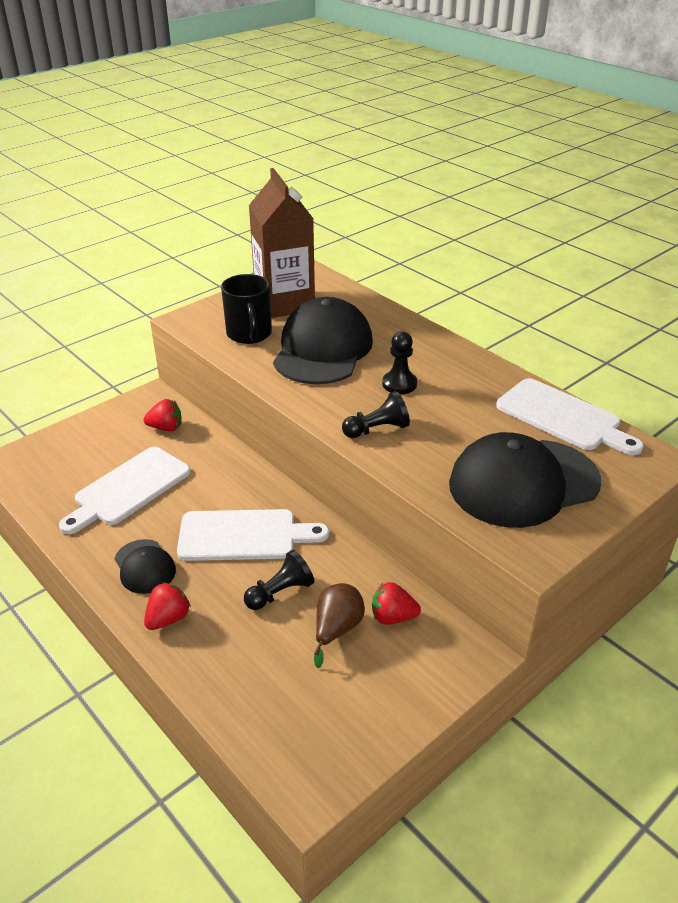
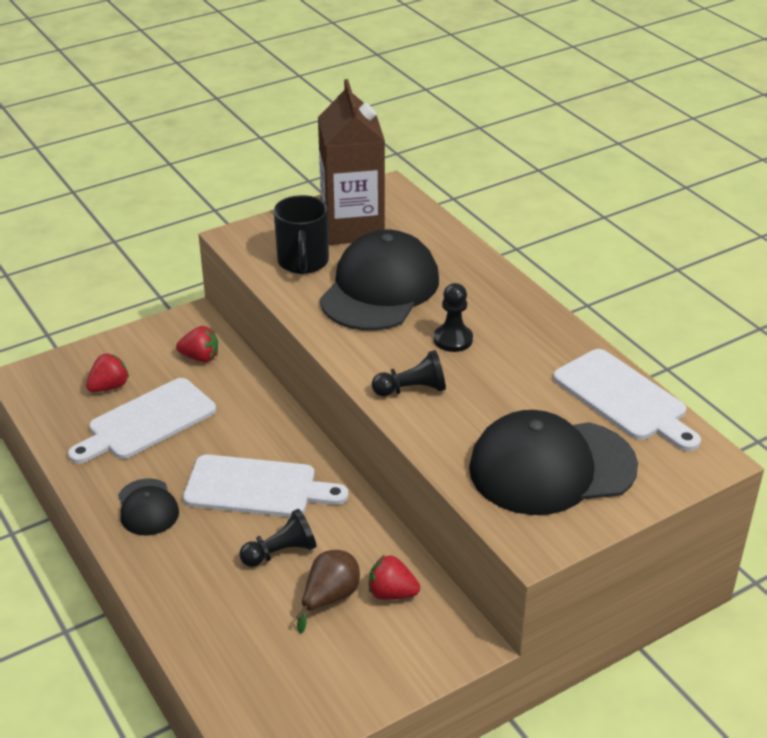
camera: 10 degrees right, 0 degrees up
(168, 618) = (160, 564): red strawberry -> red strawberry (109, 387)

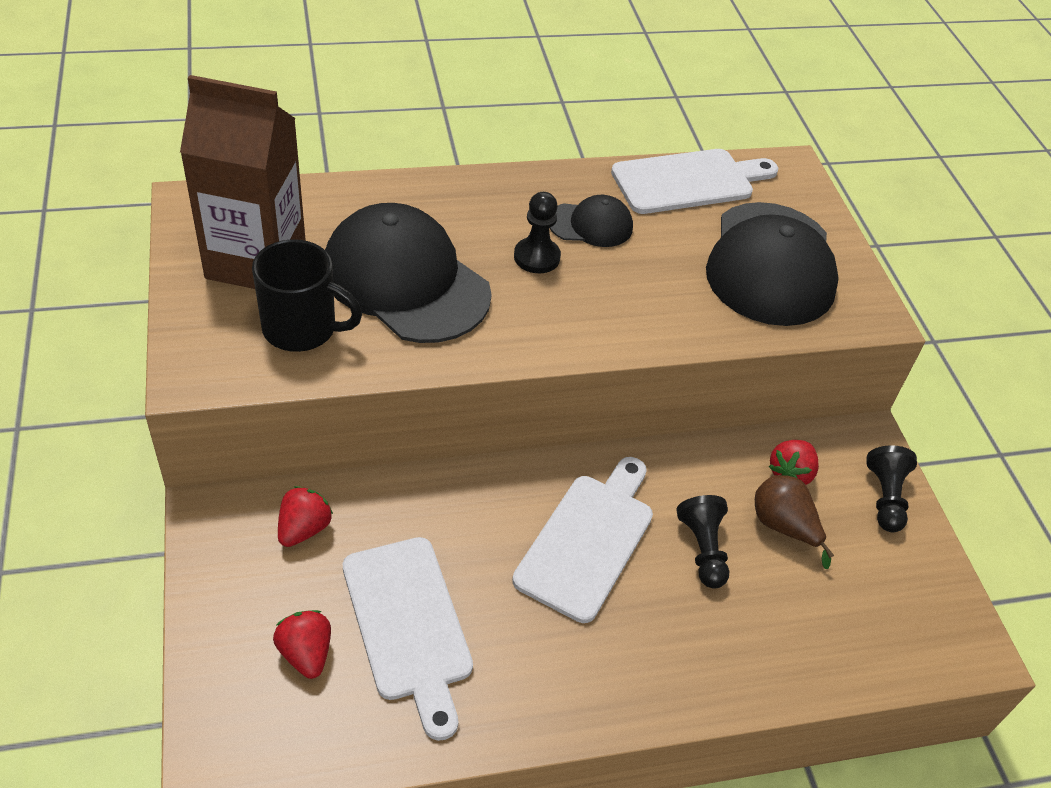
camera: 75 degrees left, 10 degrees up
(147, 507) = (579, 665): black cap -> black cap (590, 225)
(412, 389) = (609, 318): black pawn -> black pawn (885, 498)

